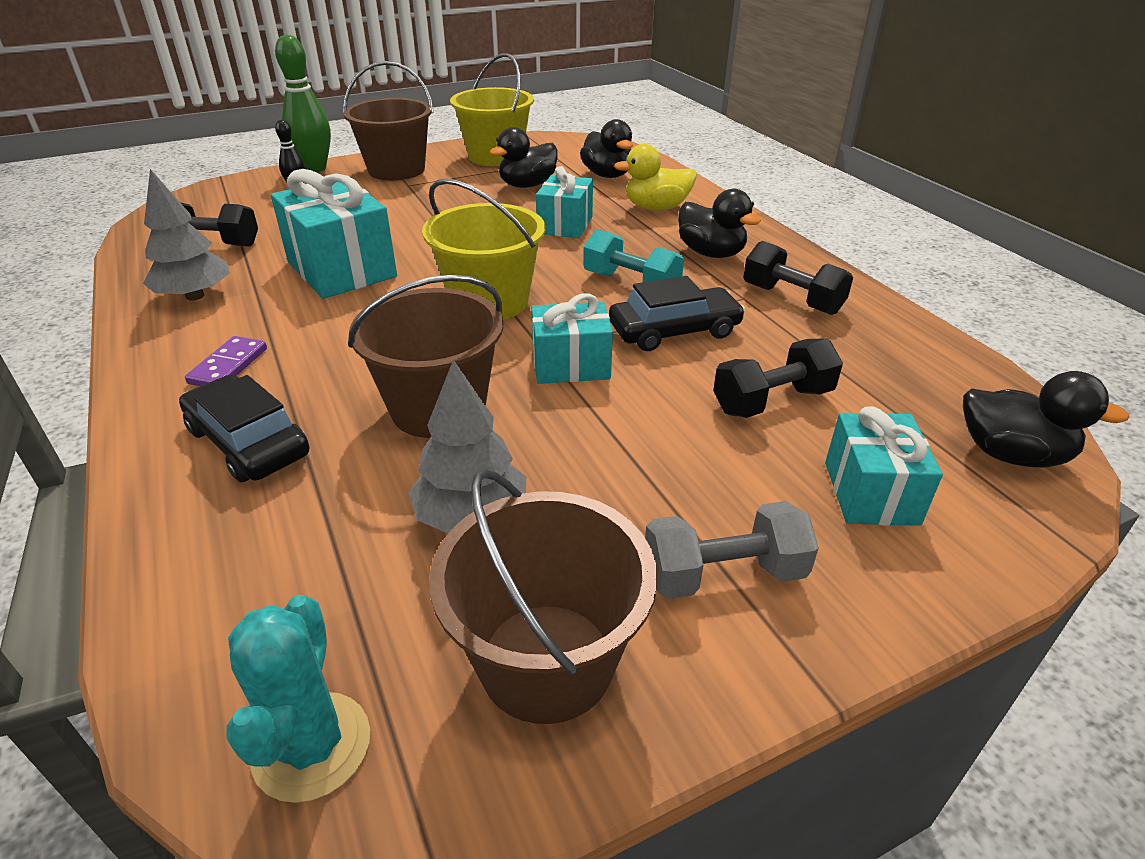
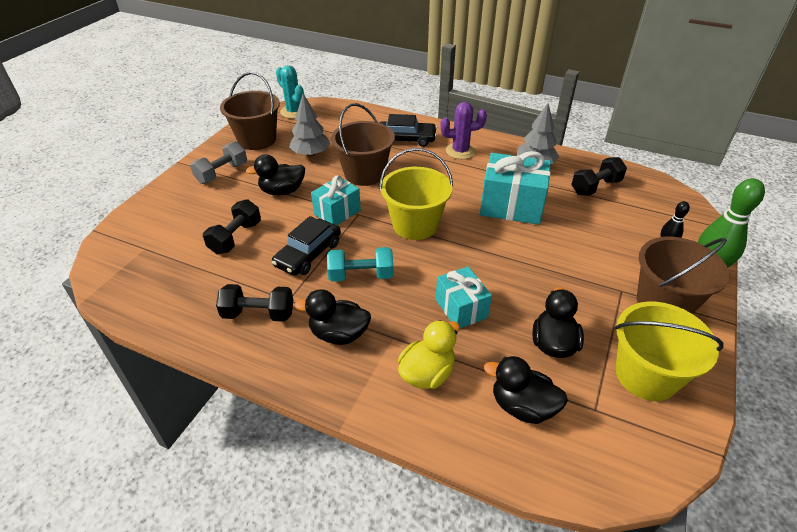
camera: 140 degrees right, 5 degrees up
(228, 366) = (460, 151): purple domino -> purple cactus
(871, 493) = (180, 217): turquoise gift -> none
(1011, 454) = (119, 261): black duck -> black duck (282, 191)

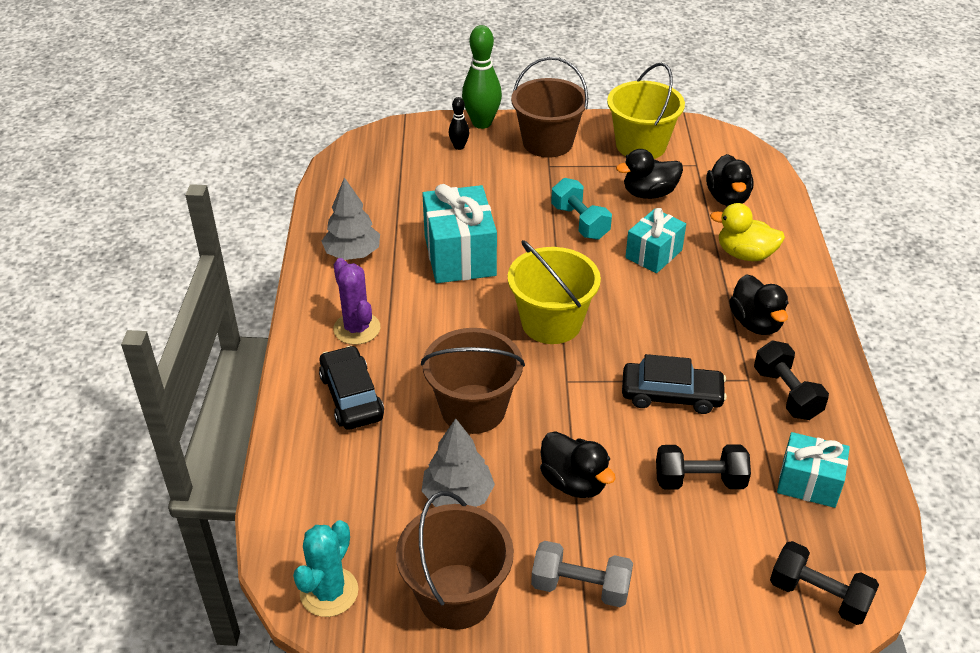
camera: 115 degrees left, 0 degrees up
(337, 212) = (578, 402): turquoise gift -> turquoise gift (808, 483)
(361, 275) = (668, 337): turquoise dumbbell -> turquoise dumbbell (580, 222)
(595, 187) = (378, 200): black dumbbell -> black dumbbell (818, 595)

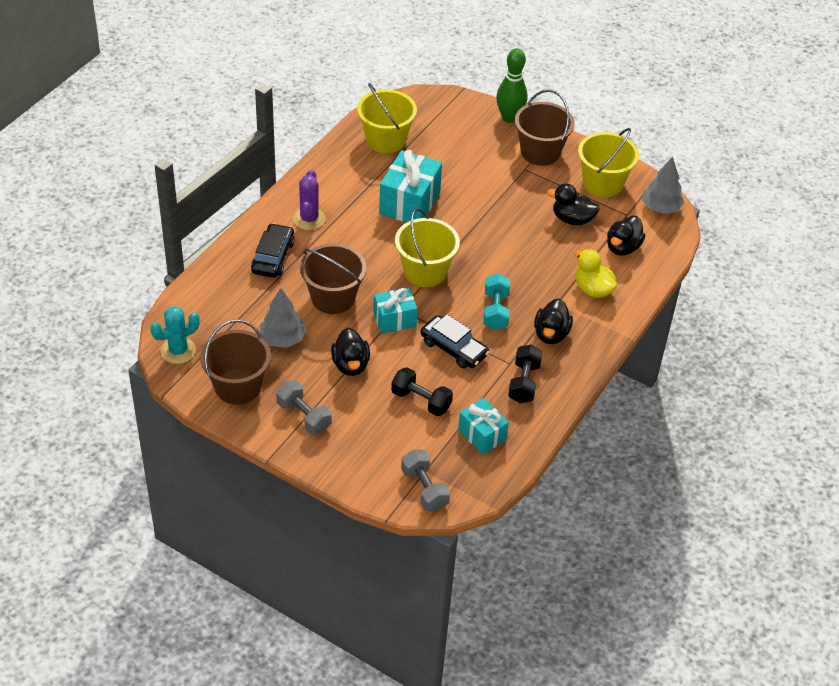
camera: 30 degrees right, 5 degrees up
(352, 254) = (346, 171): grey tree -> grey tree (661, 207)
(368, 201) = (386, 140): none -> yellow bucket
(459, 146) = (478, 128): black bowling pin -> none
(580, 222) = (506, 217): turquoise dumbbell -> turquoise dumbbell (495, 311)
(653, 254) = (532, 260): turquoise gift -> turquoise gift (394, 319)
(818, 595) = (424, 489): black dumbbell -> grey dumbbell

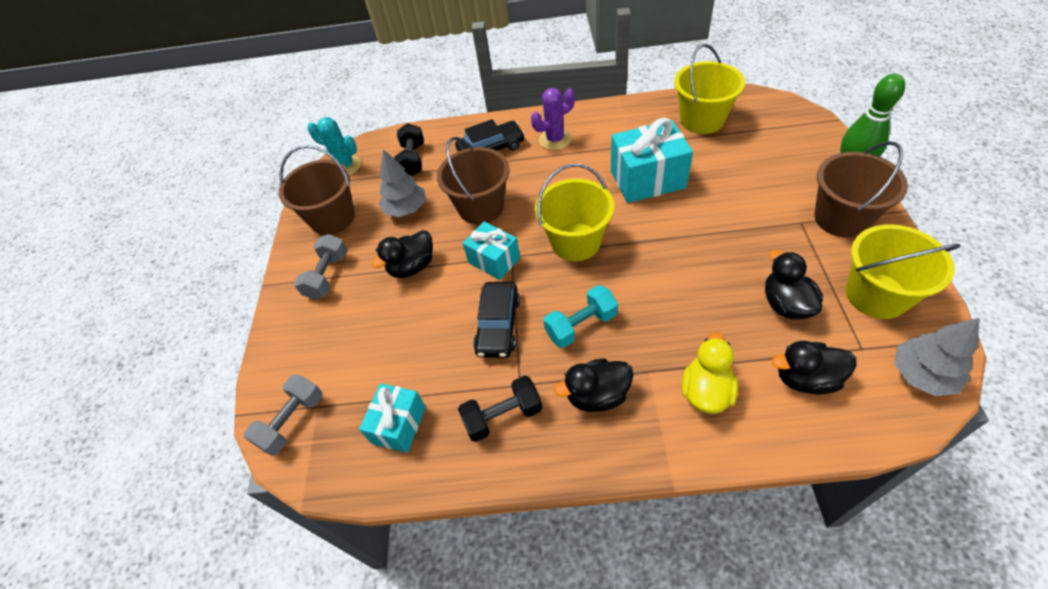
camera: 65 degrees right, 5 degrees up
(421, 401) = (408, 344): black dumbbell -> black dumbbell (412, 160)

